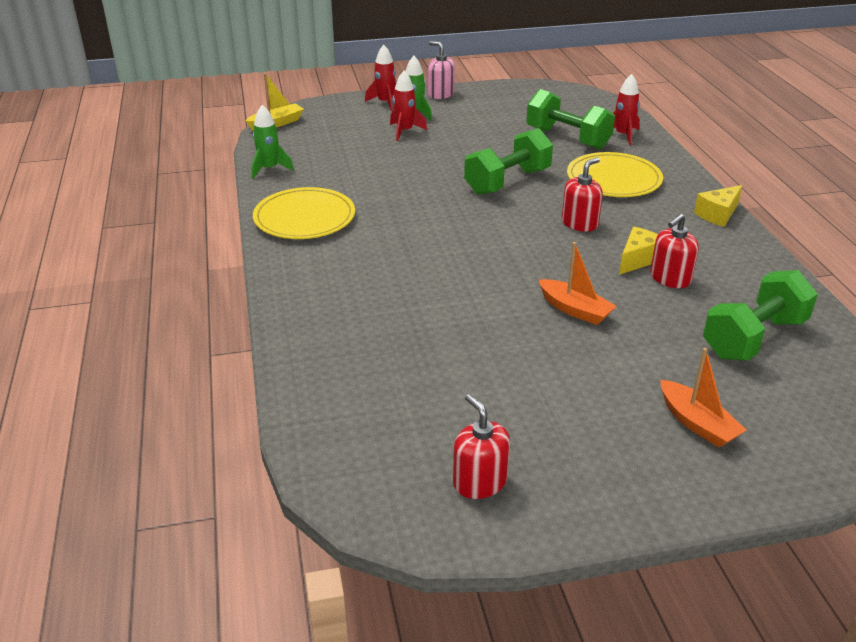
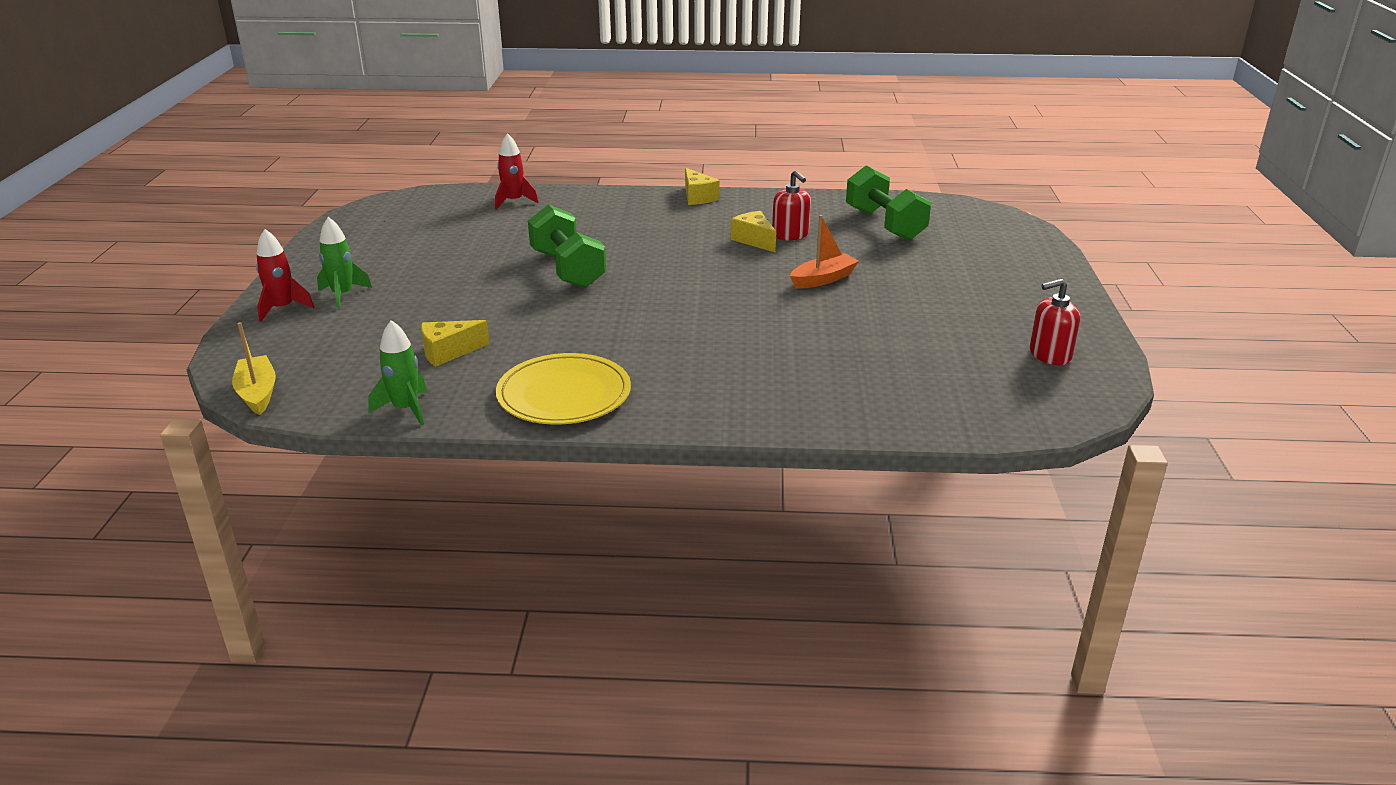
camera: 75 degrees left, 5 degrees down
(349, 166) = (448, 352): none -> yellow cheese
(404, 131) = (385, 307): red rocket -> none
(440, 94) = (299, 271): pink soap dispenser -> none
(567, 138) = (495, 226): green dumbbell -> none
(579, 223) = (677, 251): red soap dispenser -> none
(613, 179) = (602, 222): yellow plate -> none
(697, 423) = (985, 264): orange boat -> none

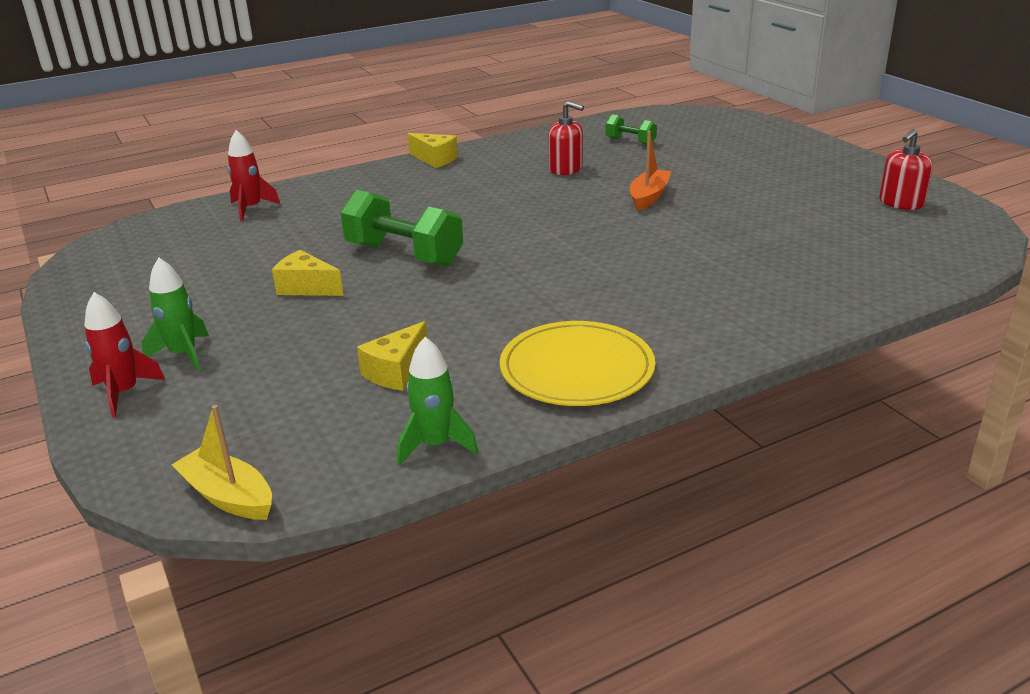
camera: 30 degrees left, 0 degrees up
(754, 240) = (542, 181): yellow cheese -> yellow cheese (306, 287)
(884, 225) = (630, 141): green dumbbell -> green dumbbell, size x0.52

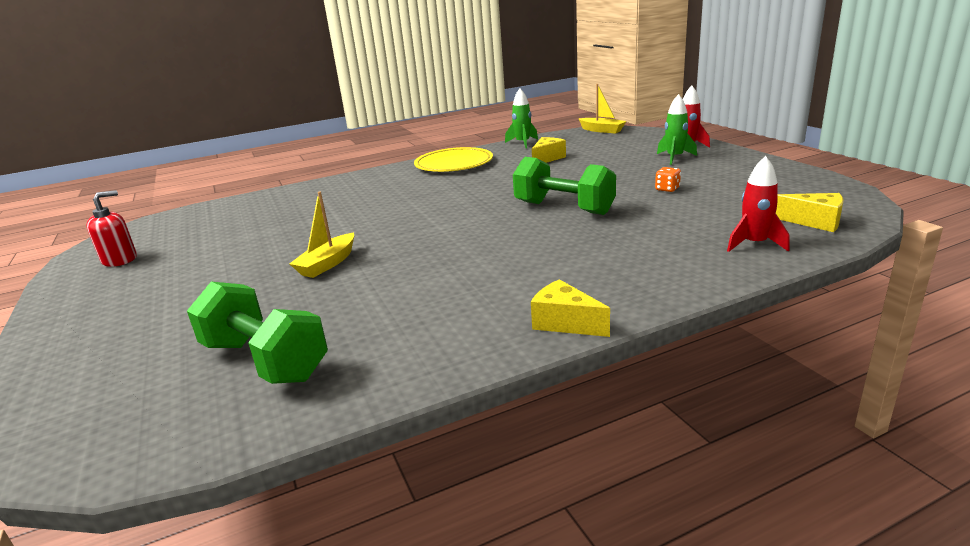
camera: 175 degrees left, 5 degrees down
(261, 281) = (667, 189): none -> orange dice
(306, 287) = (627, 187): yellow cheese -> yellow cheese (815, 222)
(566, 169) = (390, 303): red soap dispenser -> none
(630, 141) = (265, 360): green dumbbell -> green dumbbell, size x1.91
(649, 197) = (327, 264): orange boat -> yellow boat

